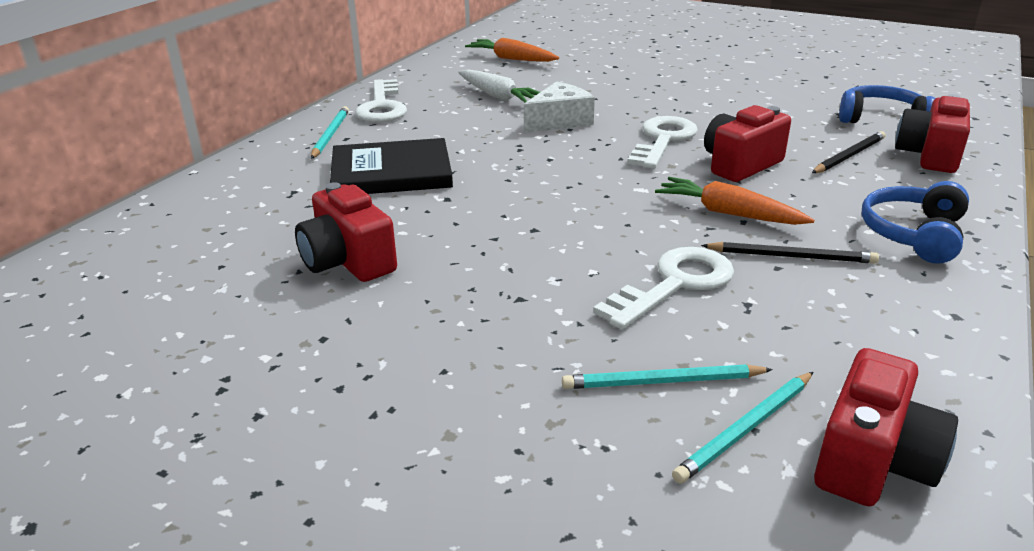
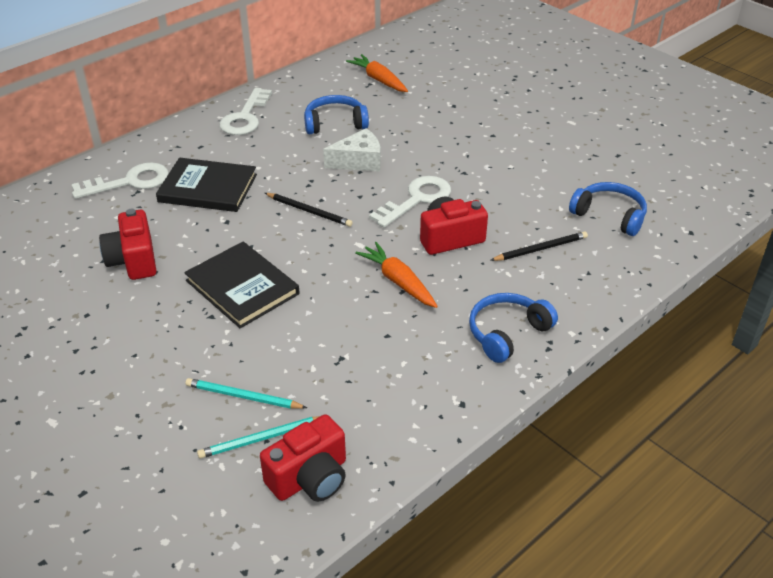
camera: 20 degrees right, 10 degrees up
(330, 135) = (192, 140): turquoise pencil -> none
(498, 96) = (335, 123): white carrot -> blue headphones
(534, 258) = (242, 287): none -> black book
(674, 284) = (310, 331): white key -> white key (129, 182)
(791, 256) = (404, 329): black pencil -> black pencil (309, 211)
(929, 155) = (604, 264): red camera -> none

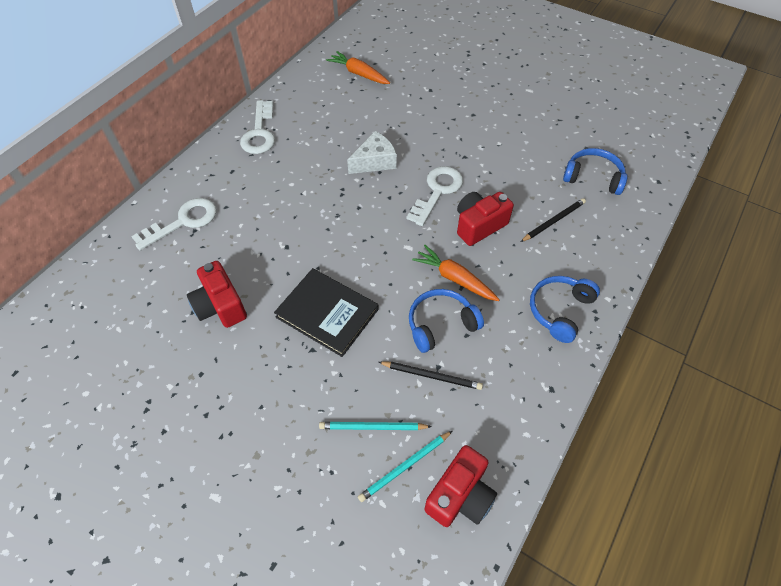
camera: 15 degrees left, 15 degrees up
(208, 188) = (256, 215): black book -> none
(309, 211) = (353, 221): black pencil -> black pencil (432, 376)
(335, 123) = (339, 125): blue headphones -> blue headphones (441, 324)

